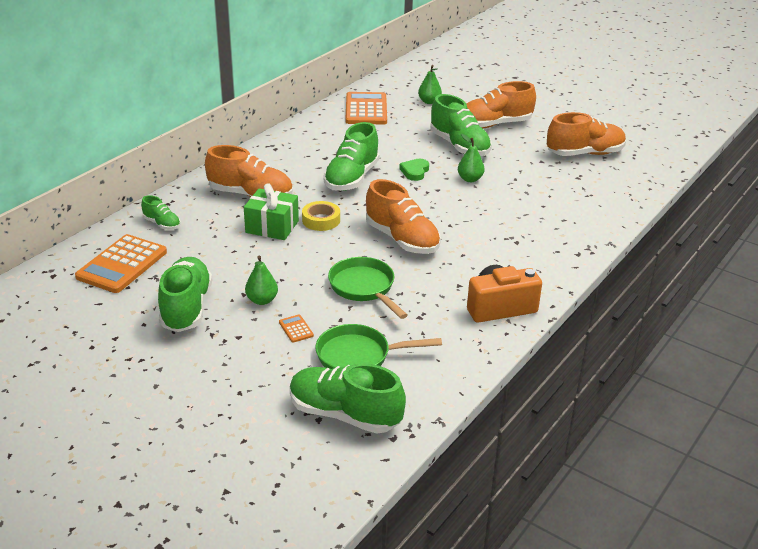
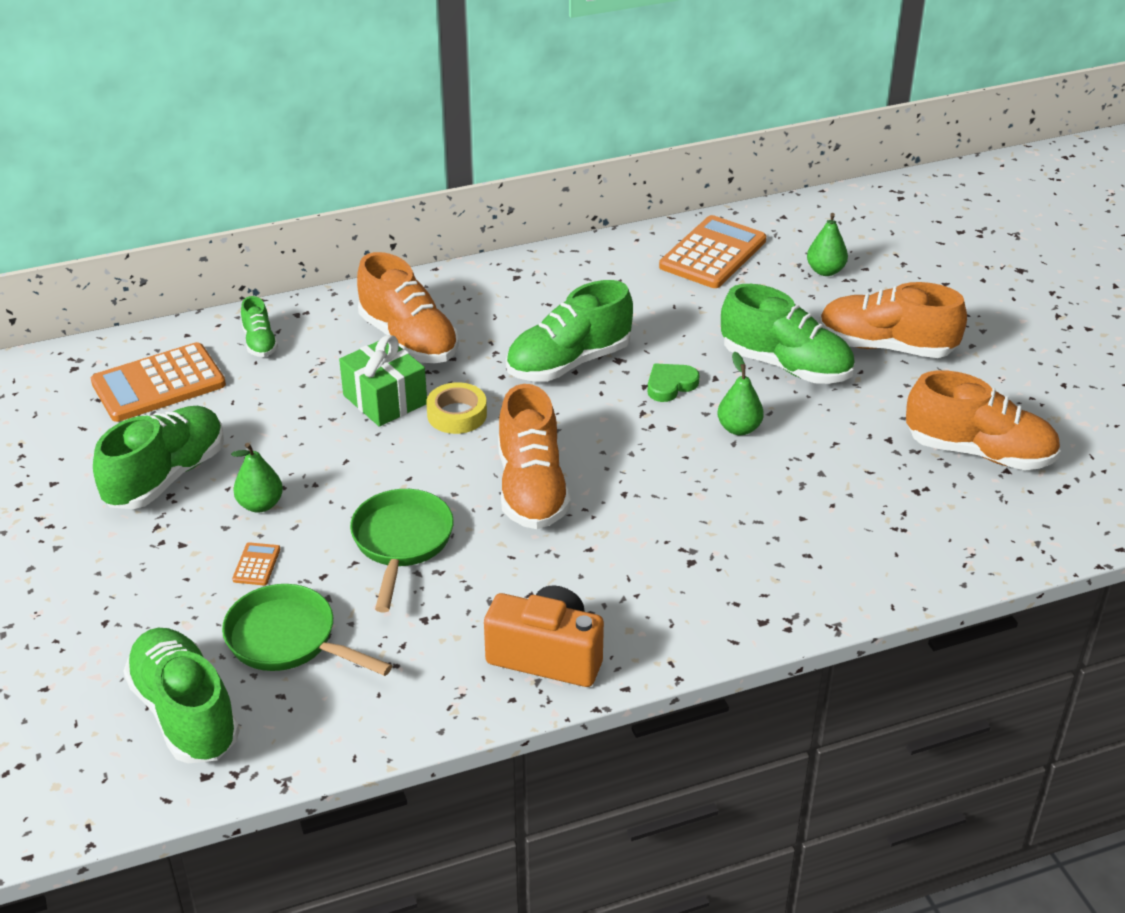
camera: 35 degrees right, 5 degrees up
(459, 146) = (786, 366): green shoe -> green shoe turned 60 degrees counterclockwise

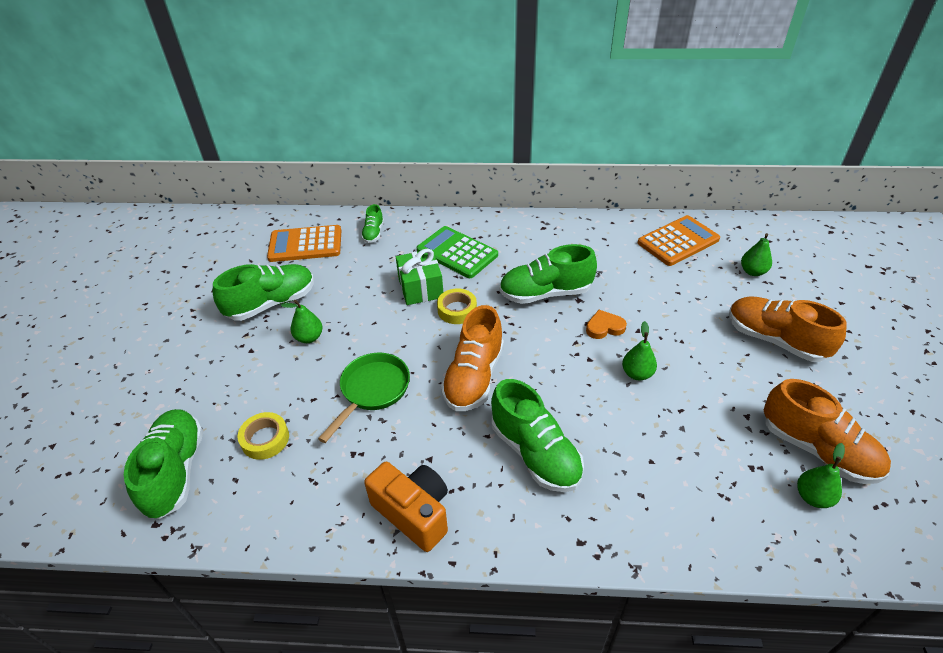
camera: 25 degrees right, 5 degrees up
(256, 564) = (281, 378): orange calculator -> none
(288, 640) = (265, 439): green pan -> yellow tape
(409, 340) = (457, 253): orange shoe -> green calculator
(670, 385) = (604, 327): green heart -> orange heart
(786, 366) = (693, 335): green shoe -> green shoe (535, 453)
(992, 501) = (813, 497): none -> green pear

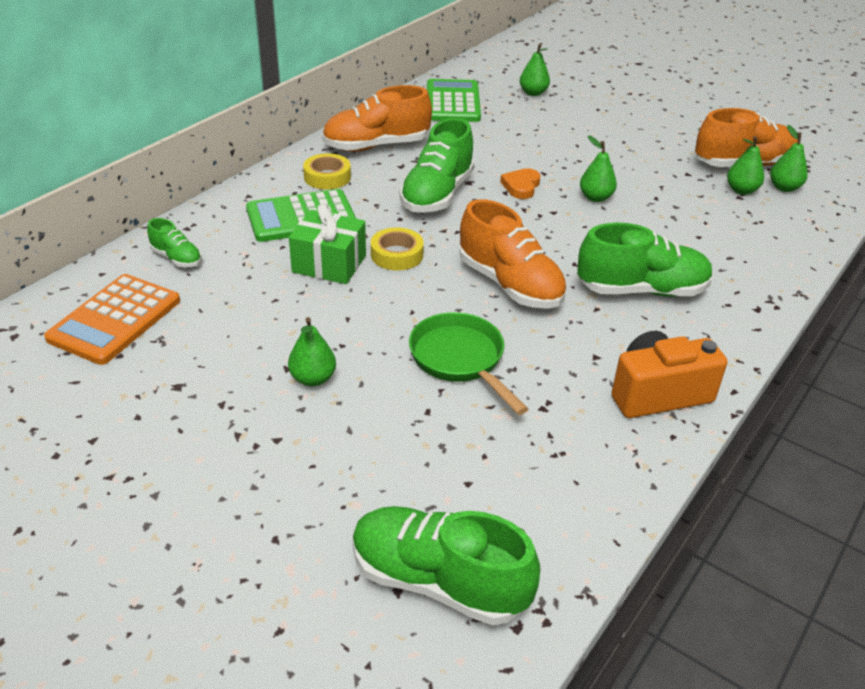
camera: 60 degrees left, 5 degrees down
(265, 439) = (457, 474): yellow tape -> yellow tape (327, 177)
(272, 303) = (202, 390): green shoe -> none
(678, 241) = (452, 102): orange calculator -> green calculator
(765, 465) = (741, 190): none -> green pear
(775, 340) = (620, 124): orange shoe -> orange shoe (376, 146)

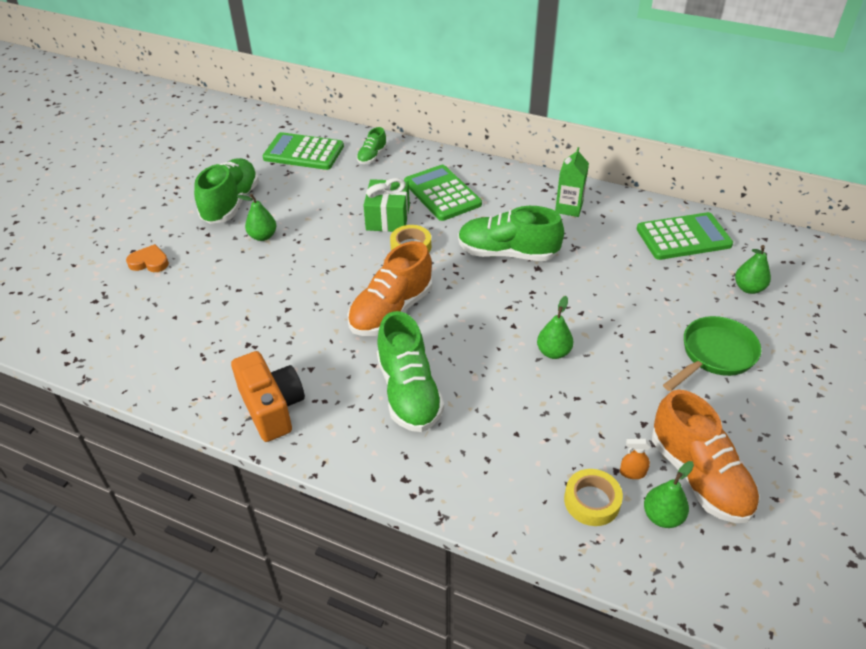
camera: 80 degrees right, 5 degrees up
(115, 320) = (303, 152): orange calculator -> green calculator
(327, 177) = (504, 193): yellow tape -> yellow tape (592, 501)
(376, 146) = (568, 208): orange shoe -> green carton
(438, 581) = (99, 315): green shoe -> green shoe (231, 203)
(460, 360) = (293, 297): green pan -> green pan (714, 355)
(521, 186) = (548, 300): orange heart -> orange heart (149, 262)
(741, 190) = (632, 473): green pear -> orange spray bottle

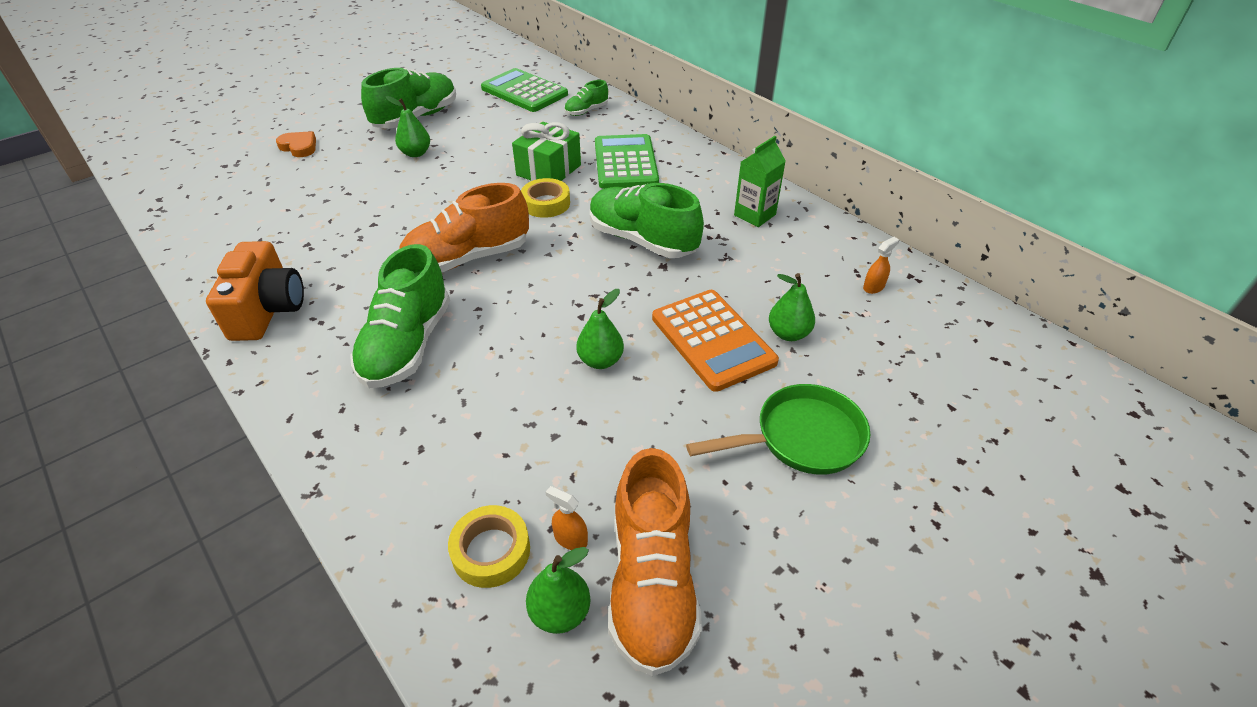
camera: 25 degrees right, 0 degrees up
(613, 310) = (713, 340): none -> orange calculator
(683, 237) = (873, 287): green calculator -> orange spray bottle
(748, 288) = (916, 374): green pear -> green pear (788, 333)

